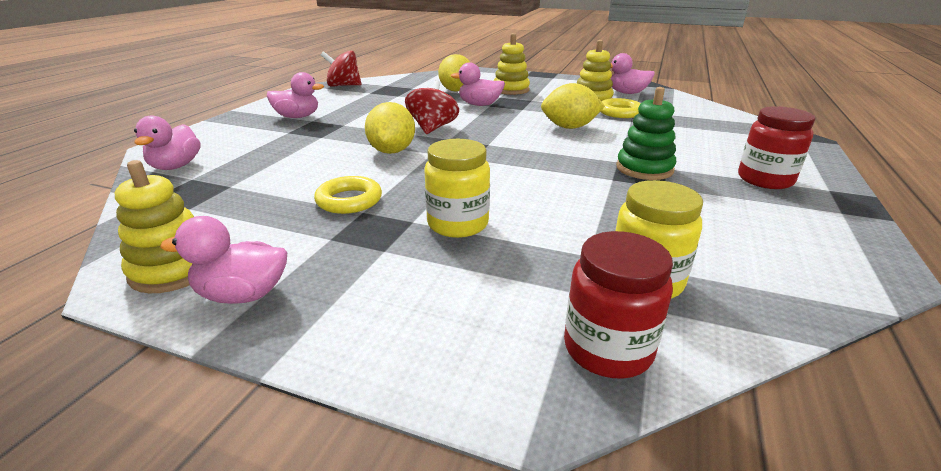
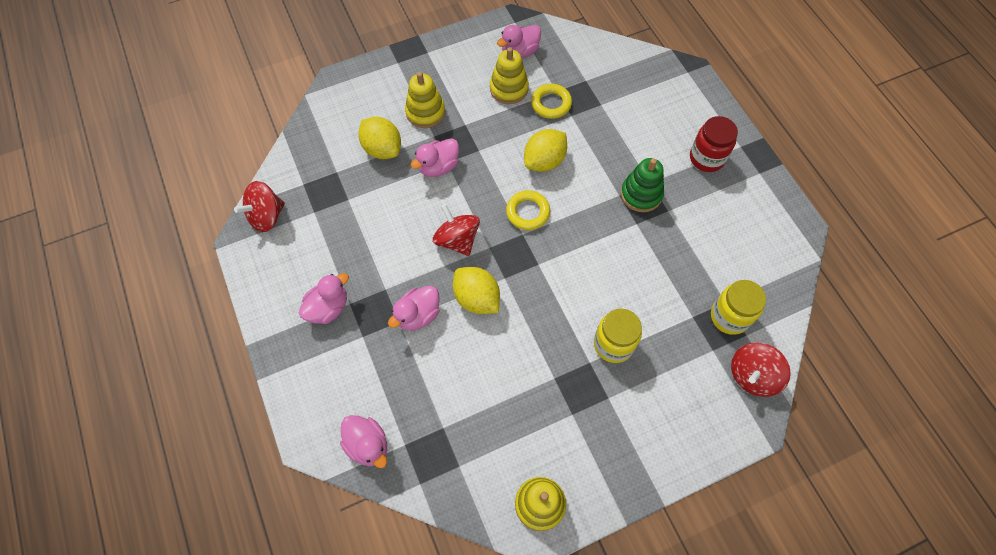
camera: 45 degrees left, 35 degrees up
(243, 295) = (595, 483): pink duck -> pink duck (418, 315)
(349, 200) = (533, 375): yellow ring -> yellow ring (528, 212)
(607, 349) = (752, 375): red jar -> red spinning top

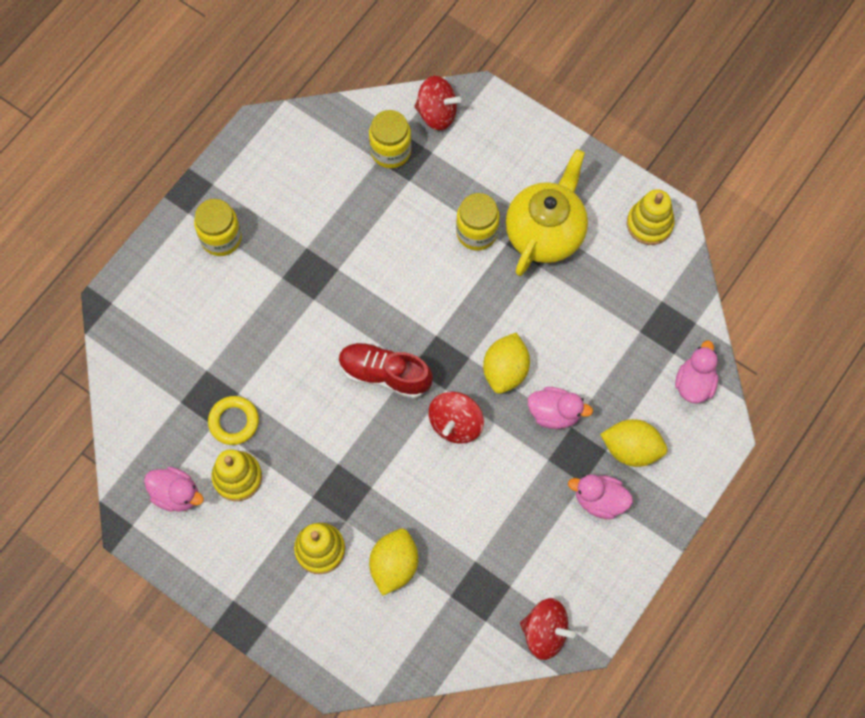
camera: 120 degrees left, 5 degrees up
(438, 167) = (382, 492): pink duck -> none
(528, 212) = (384, 374): yellow ring -> red shoe
(544, 161) = (314, 390): yellow lemon -> yellow lemon (631, 449)
(582, 402) = (545, 233): none -> yellow teapot
(641, 194) = (301, 279): green stacking toy -> none
(706, 158) = (221, 238): red jar -> yellow jar

